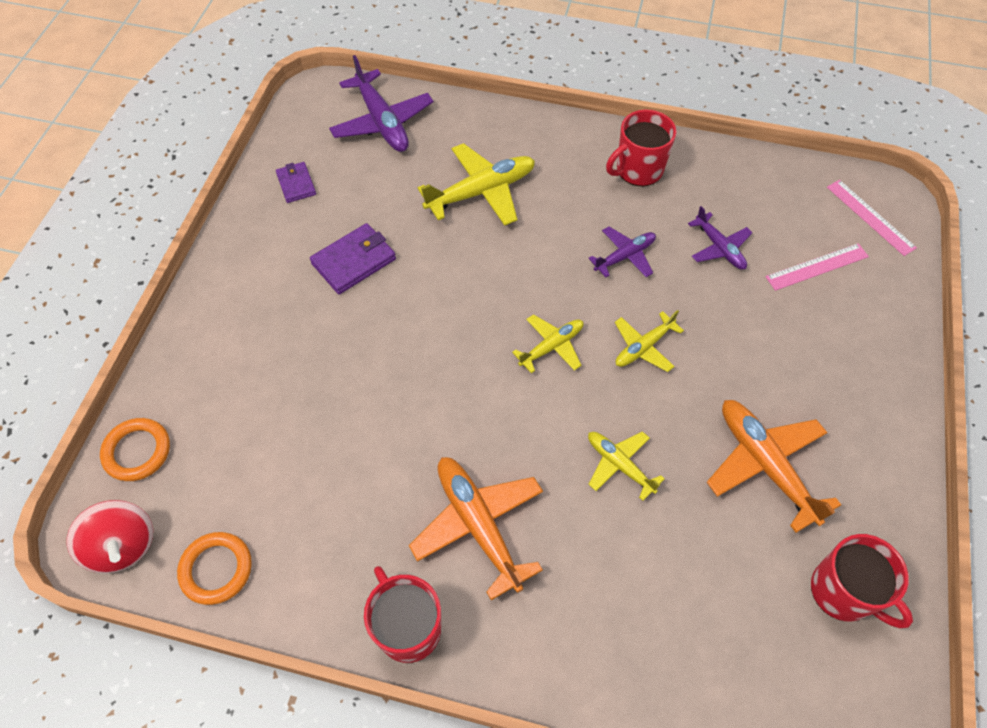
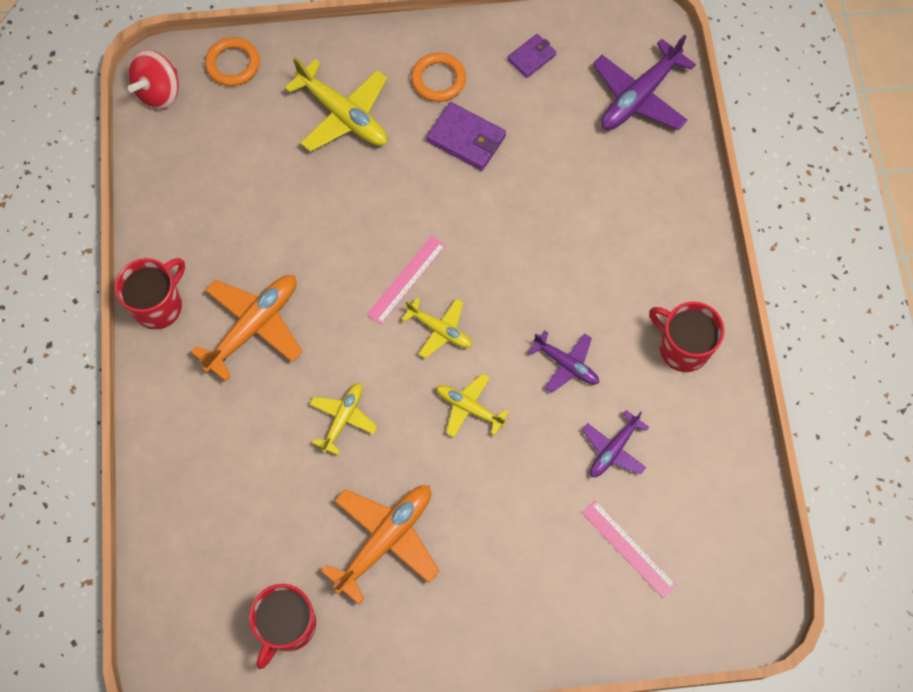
camera: 70 degrees right, 10 degrees up
(216, 569) = (161, 160): orange ring -> orange ring (438, 79)
(481, 192) = (590, 214): yellow plane -> yellow plane (343, 115)
(870, 217) = (719, 593): pink ruler -> pink ruler (406, 279)

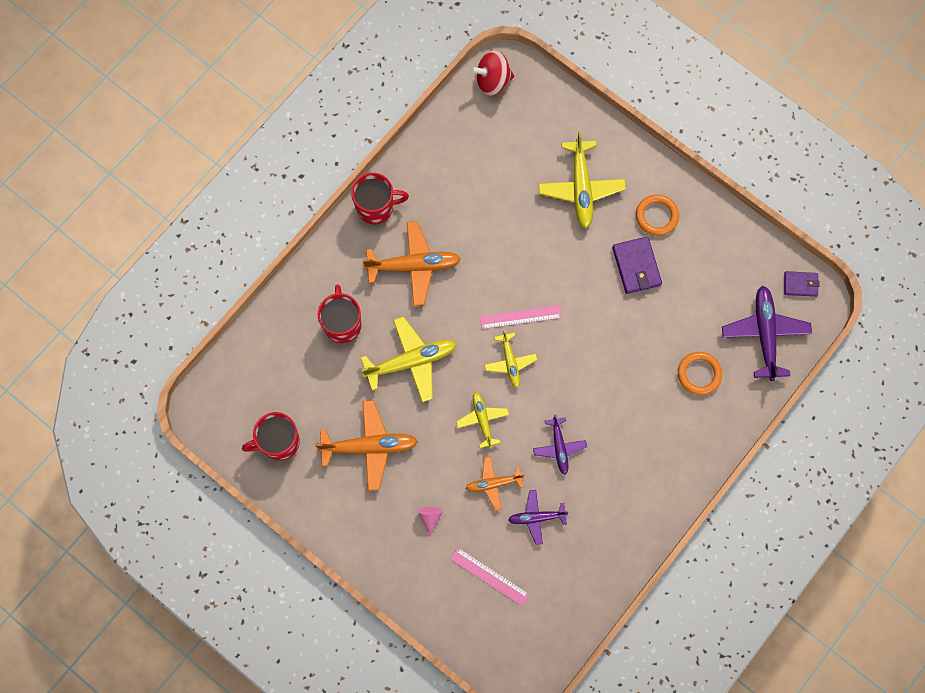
camera: 45 degrees right, 5 degrees up
(233, 64) = (549, 101): orange ring -> orange ring (699, 374)
(343, 419) = (411, 361): yellow plane -> yellow plane, size x1.69
(515, 549) = (430, 517): none -> pink cone
(531, 57) = (725, 252): purple wallet -> purple wallet (800, 284)
(541, 457) = (493, 483): none -> orange plane
(628, 548) = (489, 576): pink ruler -> pink ruler turned 60 degrees counterclockwise
(639, 96) = (765, 334): purple plane -> purple plane turned 90 degrees clockwise
(682, 348) = (633, 500): red mug -> red mug (342, 324)

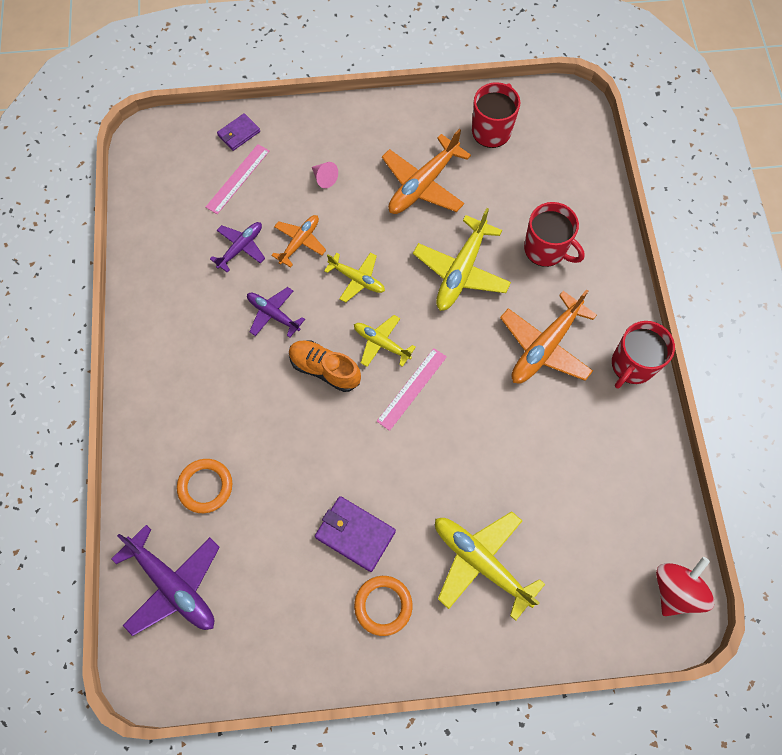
camera: 135 degrees right, 5 degrees down
(489, 576) = (238, 178): pink ruler -> pink ruler turned 45 degrees counterclockwise
(561, 379) = (325, 369): none -> orange shoe
(800, 284) = (178, 674): purple wallet -> purple wallet (239, 133)

